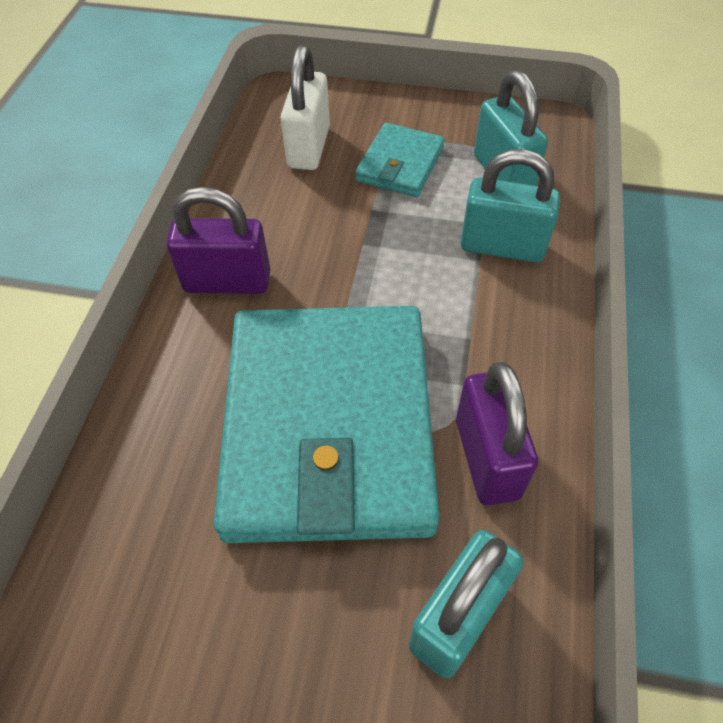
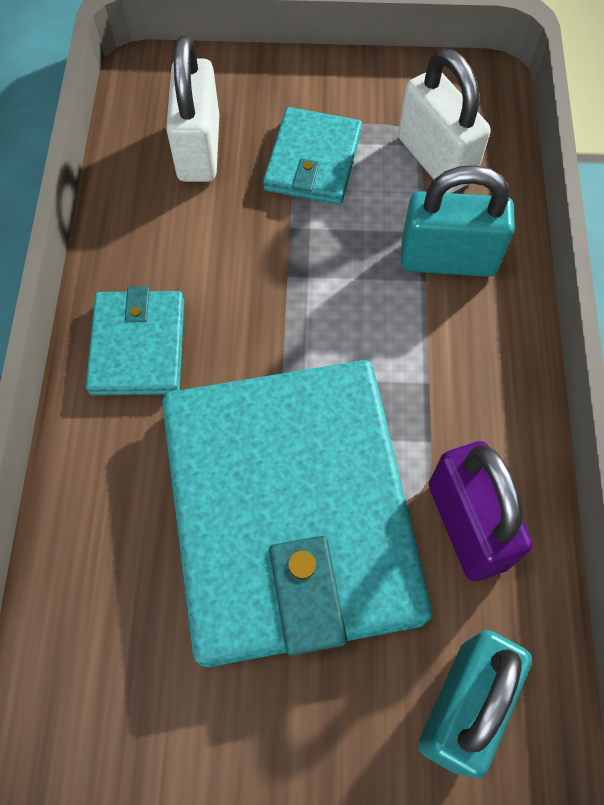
camera: 10 degrees left, 10 degrees up
(227, 281) = (138, 346): purple padlock -> turquoise wallet
(503, 173) = (435, 159): turquoise padlock -> white padlock

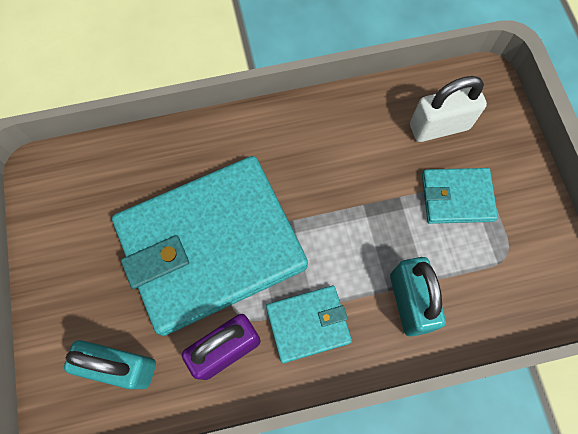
camera: 75 degrees right, 5 degrees up
(138, 346) = (290, 136): turquoise wallet -> turquoise wallet (308, 324)
(435, 159) = (489, 277): white padlock -> none

